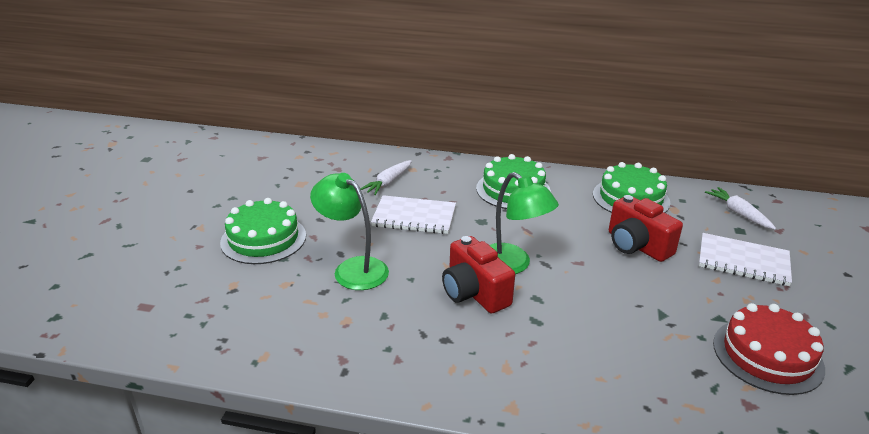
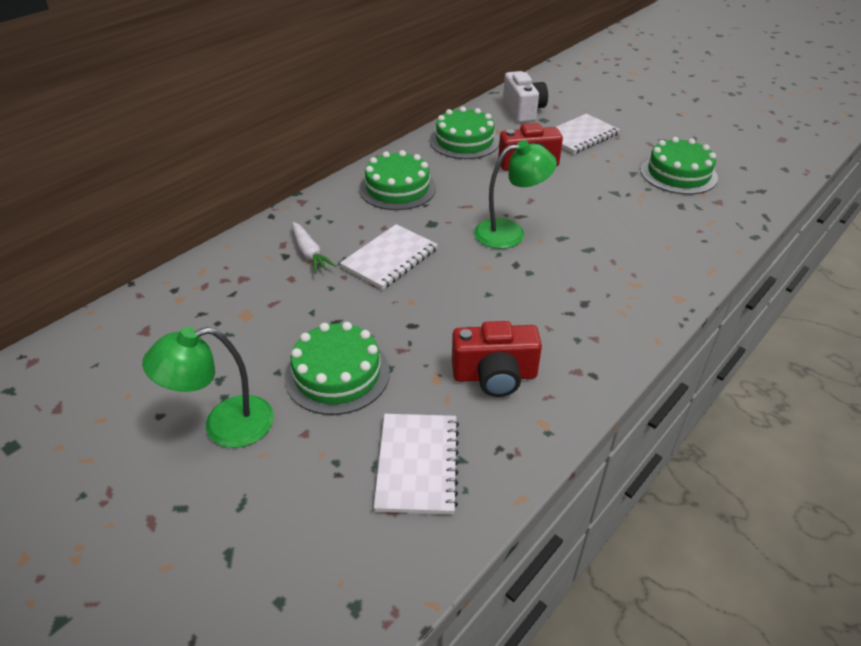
camera: 60 degrees left, 10 degrees up
(189, 303) = (417, 464): none -> white notebook
(353, 269) = (445, 324): green lamp -> green lamp (224, 425)
(474, 293) = (533, 266): red camera -> red camera (495, 376)
(738, 213) = (523, 110): white carrot -> white camera
(767, 355) = (678, 174): red cake -> green cake

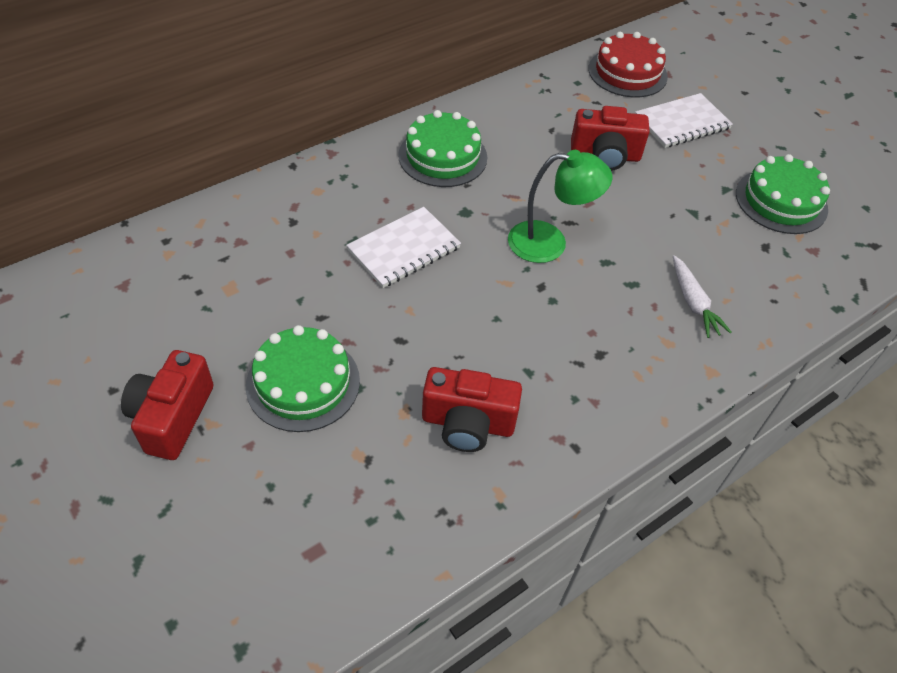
camera: 10 degrees right, 10 degrees up
(224, 425) = (172, 417): green lamp -> red camera
(310, 253) = (319, 224): white carrot -> white carrot (693, 303)
(417, 464) = (351, 509): white notebook -> none
(464, 141) = (541, 104): green cake -> none
(523, 110) = (627, 72): white camera -> red cake

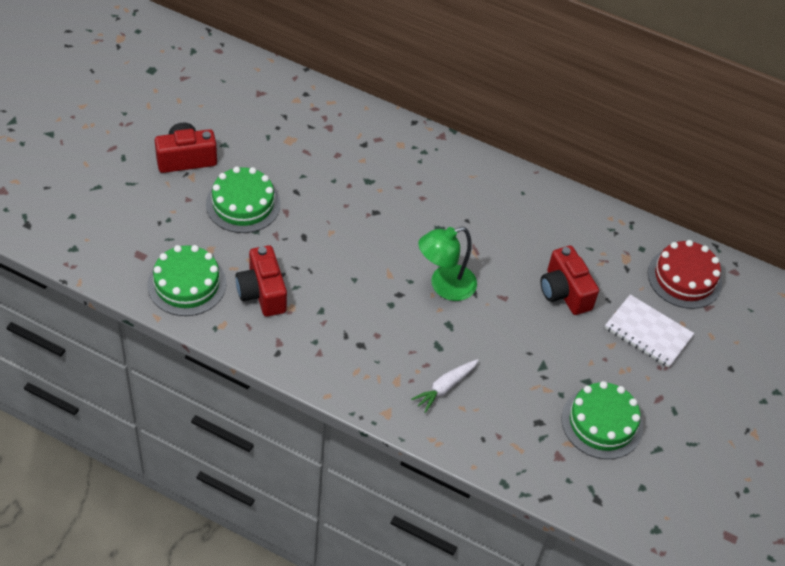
camera: 60 degrees right, 0 degrees up
(404, 249) = (380, 209): white notebook -> none
(442, 156) = (486, 196): green cake -> green cake (187, 284)
(550, 242) = (444, 286): green lamp -> green lamp turned 90 degrees clockwise

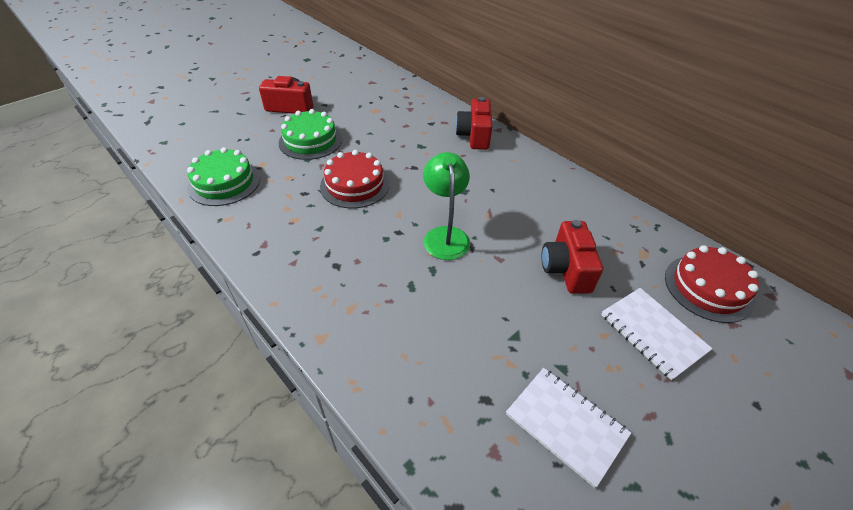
camera: 25 degrees right, 5 degrees down
(262, 293) = (279, 202): red camera -> red camera (474, 136)
(326, 251) = (355, 185): none -> red cake
(444, 286) = (445, 235): green lamp -> green lamp turned 90 degrees clockwise
(445, 387) = (397, 329): white carrot -> none
(602, 423) = (566, 425): green cake -> white notebook

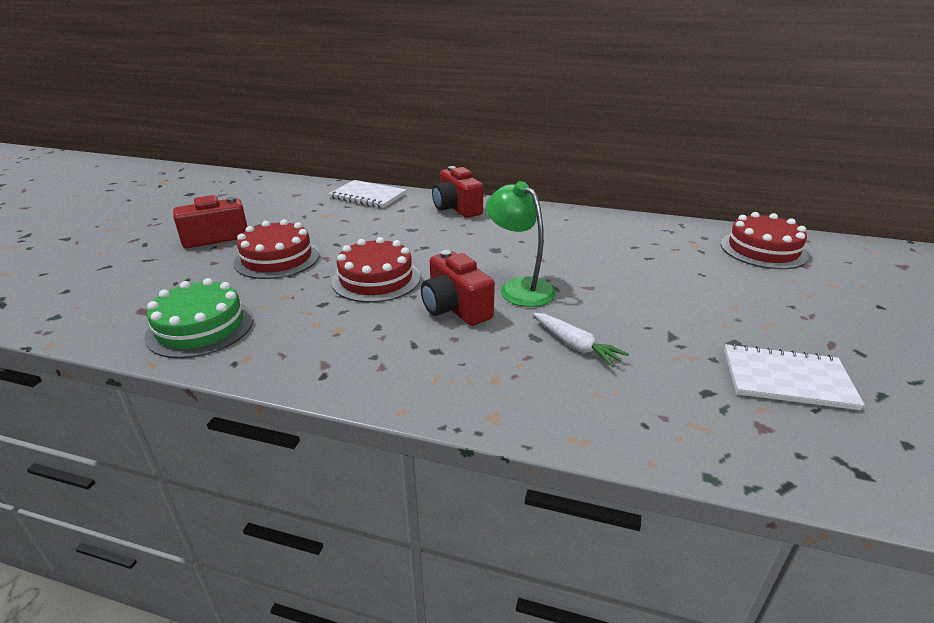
camera: 30 degrees left, 15 degrees down
(310, 141) = (277, 258): green cake -> red cake
(432, 308) = (575, 346): none -> white carrot
(566, 269) = (652, 275): red camera -> red camera (455, 308)
(653, 333) = (765, 291): white notebook -> white notebook (368, 196)

